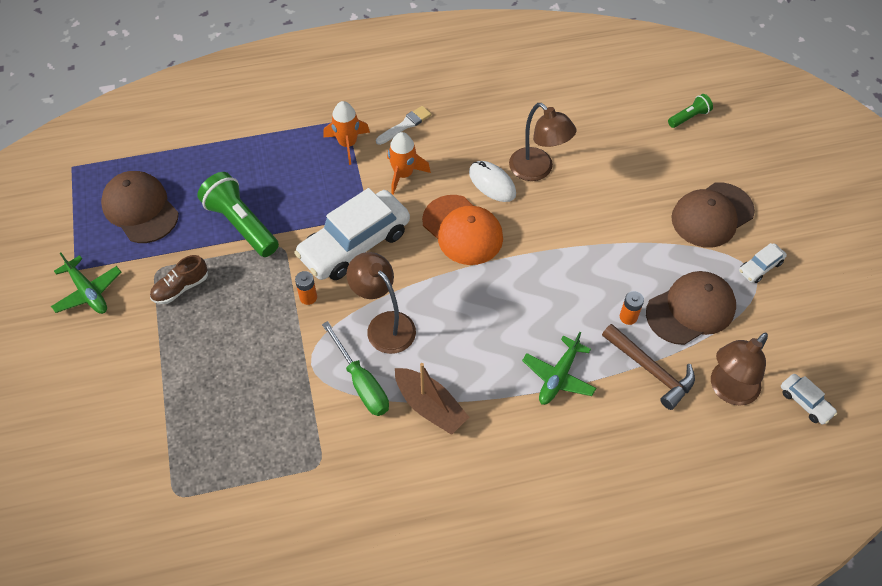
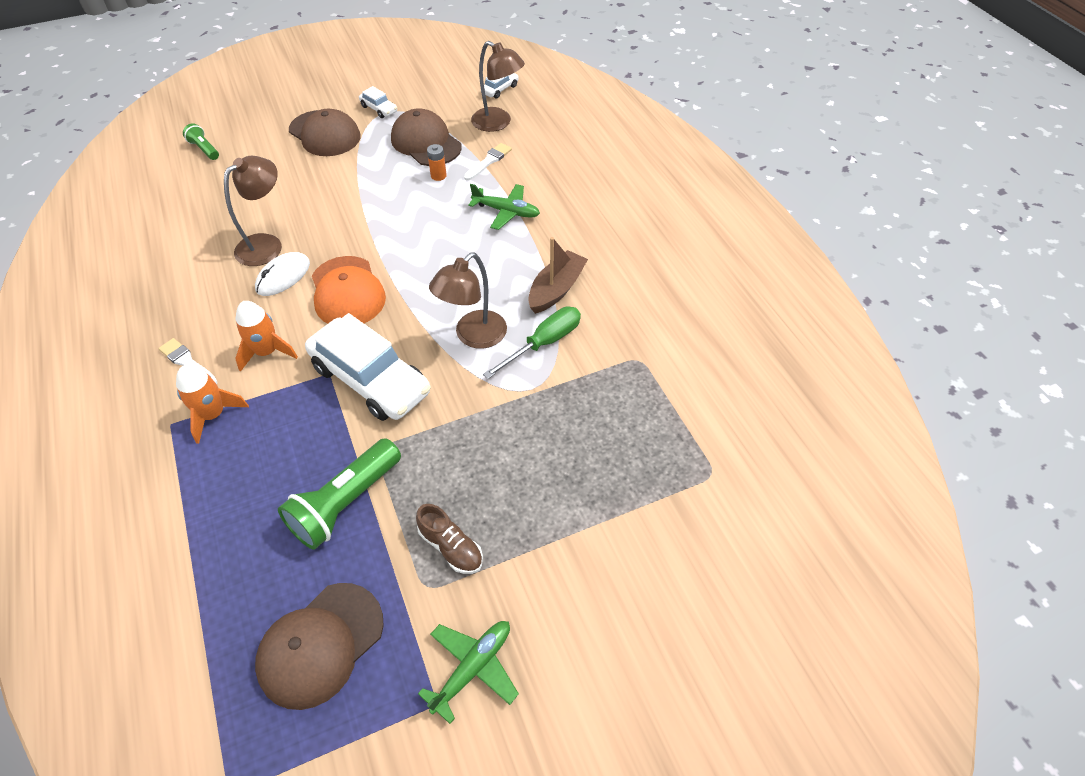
camera: 100 degrees left, 5 degrees down
(308, 297) = (448, 408): orange battery -> none
(462, 230) = (347, 292): orange cap -> orange cap turned 120 degrees clockwise
(651, 370) = (488, 161): brown hammer -> white brush

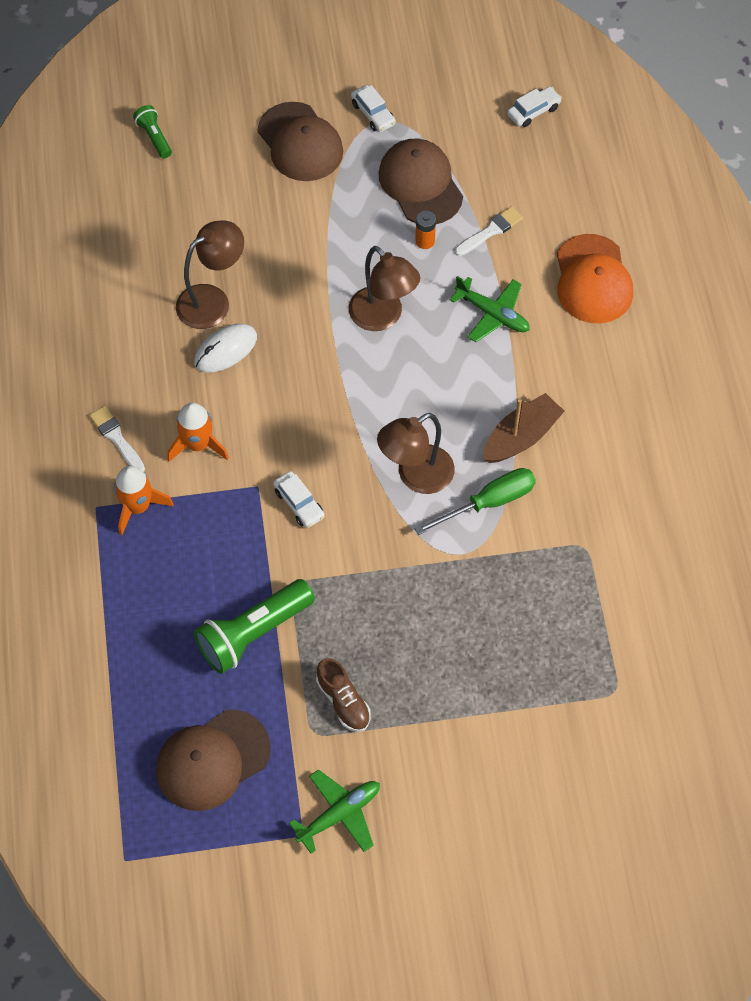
camera: 15 degrees right, 10 degrees up
(347, 292) = (292, 387): orange cap -> orange cap (593, 280)
(370, 380) = (299, 503): white car -> white car, size x0.44
(498, 123) = (517, 170): brown lamp -> brown lamp (383, 317)

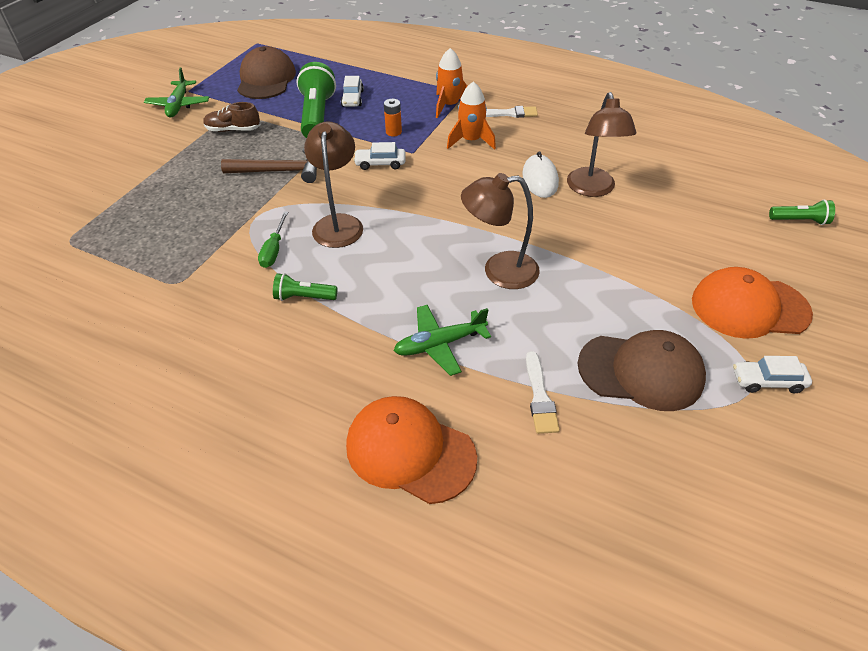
camera: 125 degrees right, 15 degrees down
(300, 142) = (749, 307): brown cap -> orange cap
(380, 589) = (280, 171): none -> brown hammer
(425, 241) = (563, 339): orange battery -> orange battery (393, 132)
(489, 502) = (274, 250): green screwdriver -> green screwdriver, size x0.66
(521, 437) = (304, 297): brown boat -> green flashlight
(533, 111) = (702, 548): white car -> white car (352, 98)

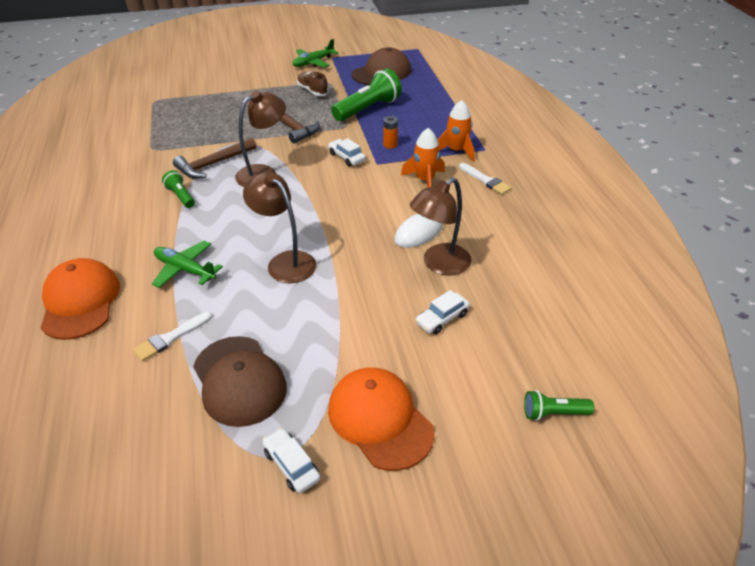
camera: 50 degrees right, 5 degrees down
(274, 250) = (213, 164): green screwdriver -> brown hammer
(352, 98) = (406, 111): white car -> white car (442, 318)
(799, 221) = (553, 413): green flashlight -> green flashlight turned 120 degrees clockwise

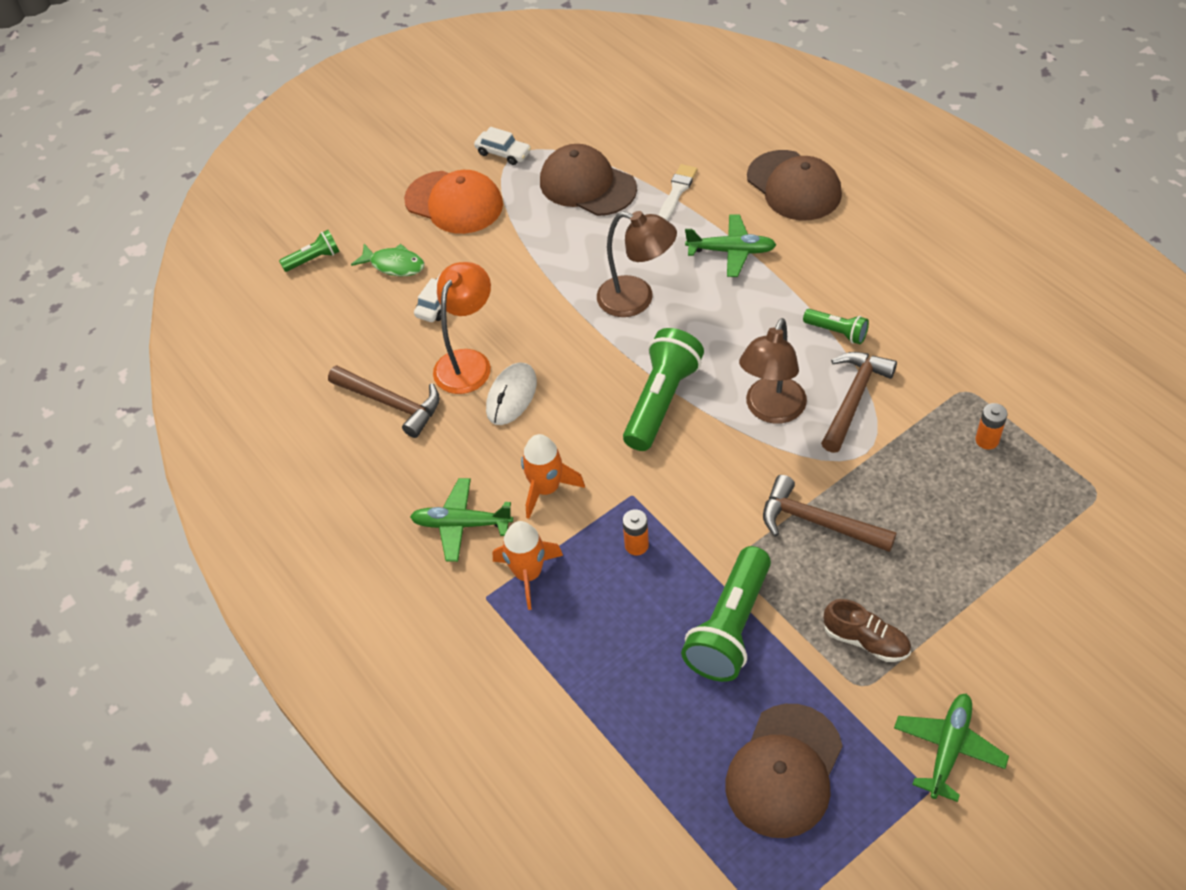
camera: 160 degrees right, 10 degrees up
(80, 302) = (794, 186): orange cap -> brown cap
(173, 129) = (987, 440): none -> orange battery
(323, 198) = (661, 401): none -> green flashlight
(346, 157) = (683, 489): white car -> none
(439, 264) = (468, 362): brown lamp -> orange lamp
(470, 372) = (394, 265): none -> green fish
(485, 180) = (461, 524): white brush -> green plane
(509, 257) = (391, 404): none -> brown hammer

